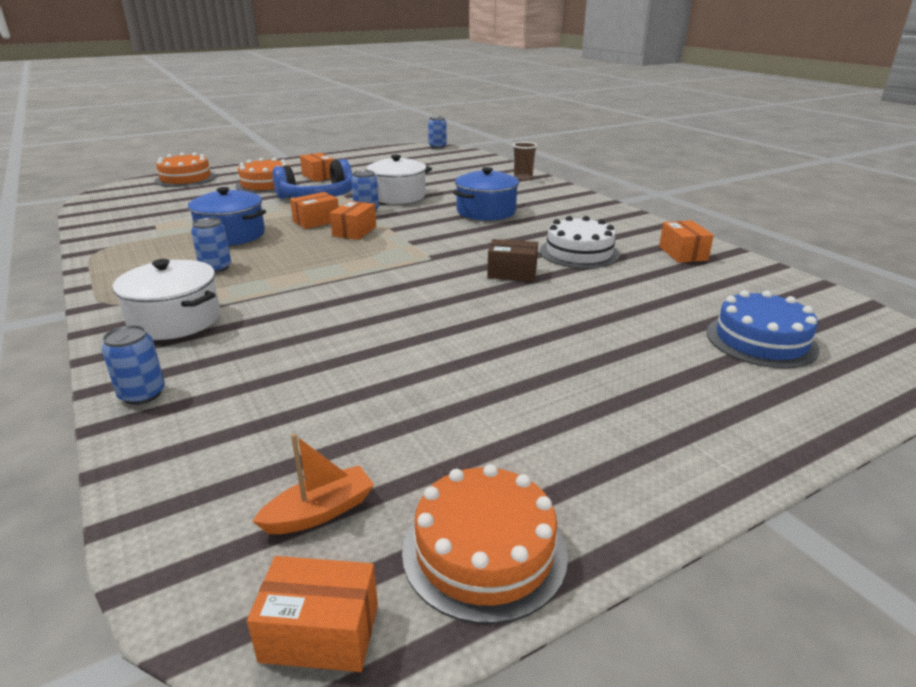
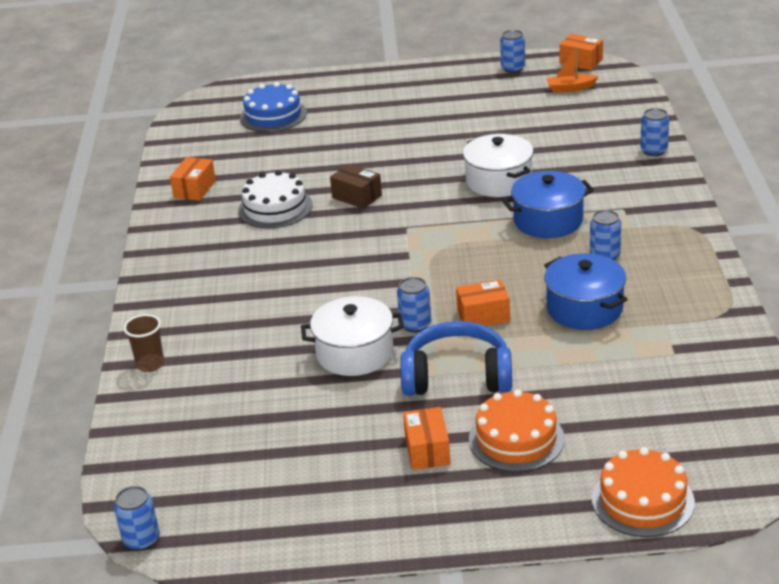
camera: 150 degrees left, 5 degrees up
(175, 320) = (638, 201): white pot -> white pot (499, 181)
(354, 231) = (451, 285): orange box -> none
(484, 551) = (513, 68): orange cake -> blue can
(486, 211) = (285, 291): blue pot -> blue pot (548, 220)

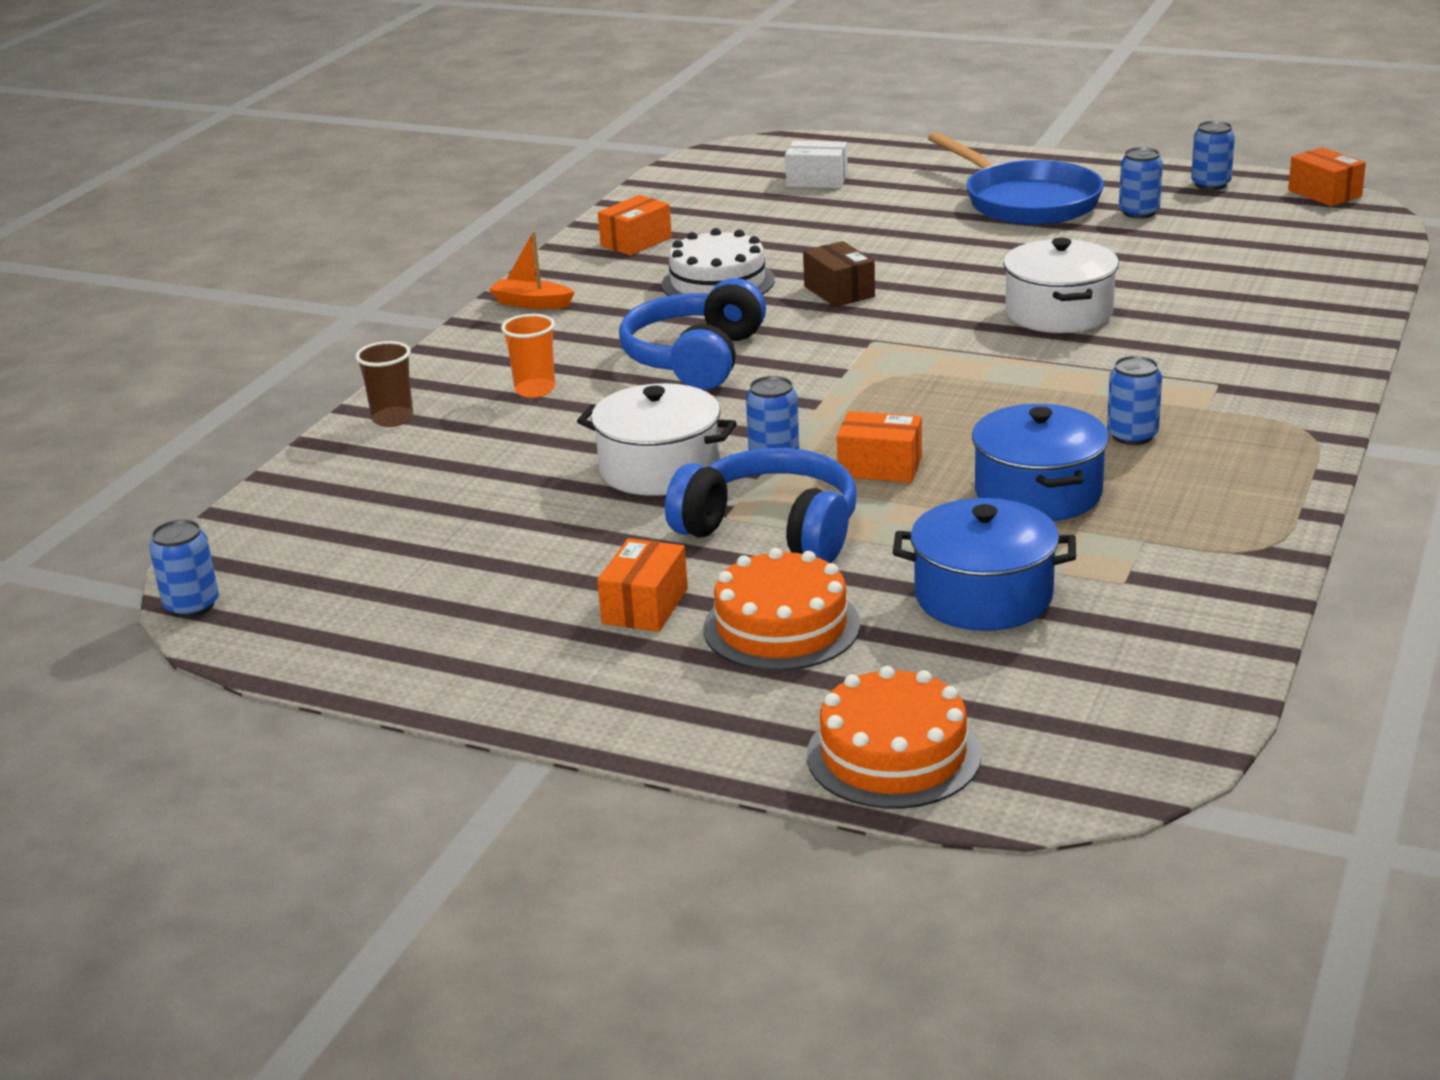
camera: 25 degrees right, 5 degrees down
(226, 318) = (535, 390): none -> orange cup
(273, 115) = (817, 180): blue cake -> white box
(309, 268) = (695, 358): none -> blue headphones
(416, 104) = (1026, 201): none -> blue pan
(548, 220) = (1087, 374): blue pot -> blue pot (983, 596)
(570, 88) = (1276, 222): orange boat -> orange boat (532, 303)
(653, 150) = (1337, 322): blue can -> blue can (1139, 212)

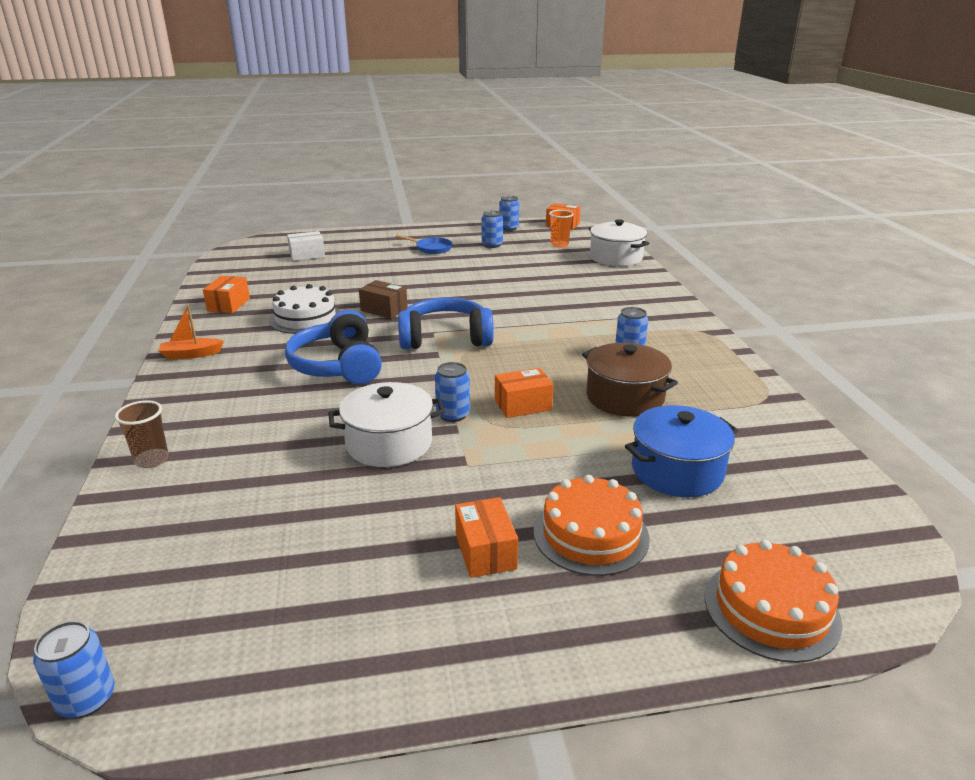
camera: 35 degrees left, 0 degrees up
(535, 390) = (247, 411): orange cup -> orange cup (559, 245)
(772, 530) = (506, 465): blue headphones -> blue headphones (445, 338)
(1026, 201) = (431, 248): blue pan -> blue pan, size x0.50
(1038, 493) = (625, 397): blue pot -> brown pot
(1059, 313) = (514, 298): white pot -> white pot (616, 258)

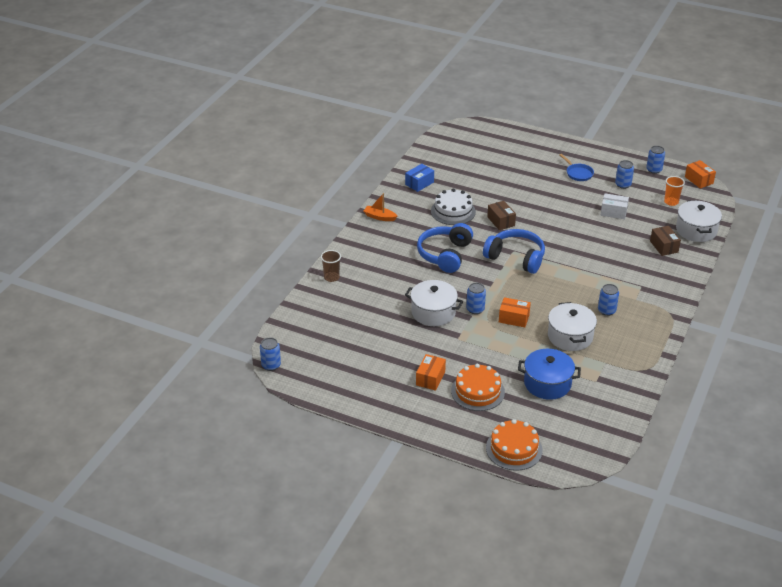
camera: 35 degrees right, 10 degrees up
(229, 304) = (419, 183): orange box -> blue box
(307, 255) = (493, 151): white box -> white box (613, 212)
(604, 278) = (664, 247): none -> brown box
(625, 397) = (570, 336): brown pot -> white pot

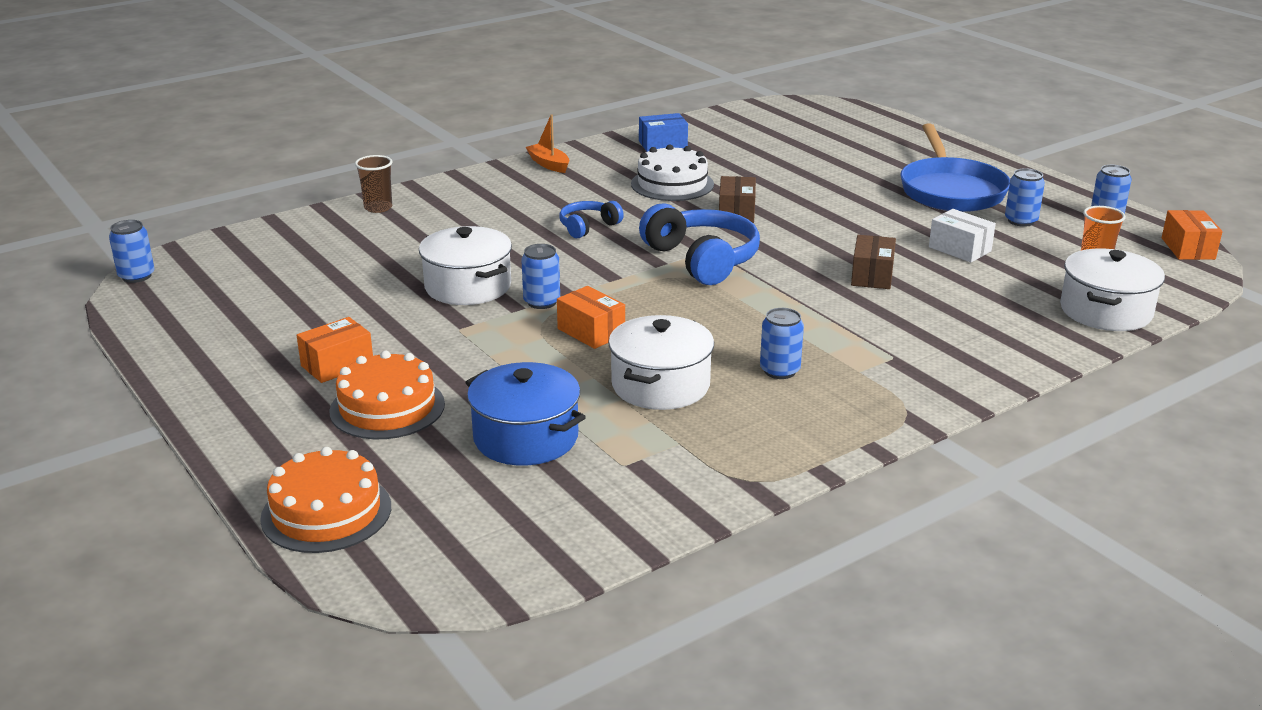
camera: 30 degrees right, 10 degrees down
(445, 254) = (588, 227): blue headphones -> blue headphones, size x0.54
(578, 173) = (950, 190): blue pan -> blue pan, size x2.02
(664, 247) = (1009, 316): brown box -> brown box (872, 276)

